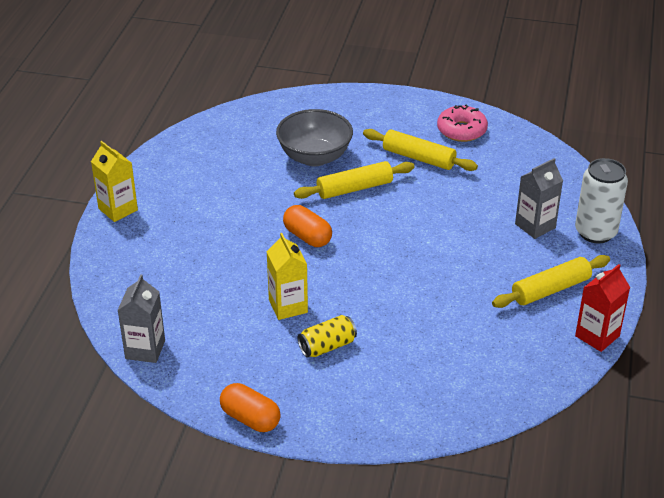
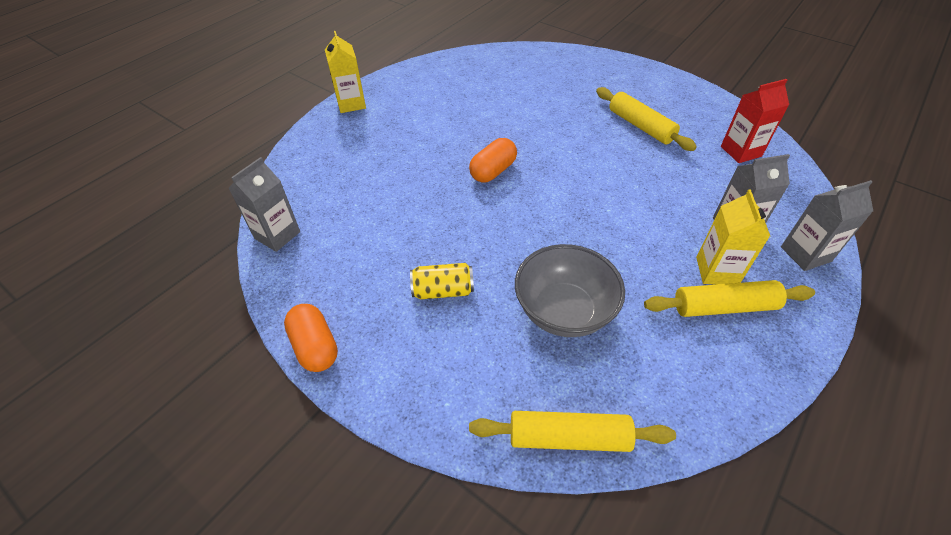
camera: 25 degrees right, 10 degrees up
(288, 306) = (432, 234): yellow carton -> yellow carton (717, 271)
(307, 237) = (493, 171): orange capsule -> orange capsule turned 60 degrees clockwise
(314, 157) = (543, 102): grey bowl -> grey bowl (564, 311)
(354, 188) = (563, 138): yellow rolling pin -> yellow rolling pin (568, 437)
(461, 130) = (696, 111): pink donut -> none
(595, 232) = (805, 254): white can -> grey carton
(597, 336) = (762, 389): red carton -> red carton (741, 151)

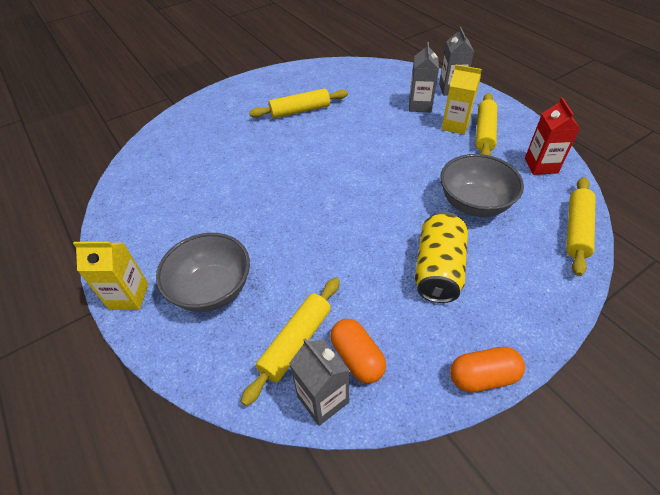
camera: 70 degrees left, 0 degrees up
(328, 205) = (296, 342): none -> yellow rolling pin
(369, 142) = (212, 289): none -> grey bowl
(443, 290) = (438, 269): yellow can -> yellow can, size x1.61
(493, 171) = (308, 205): orange capsule -> orange capsule (357, 357)
(741, 151) = (352, 79): red carton -> red carton (541, 165)

